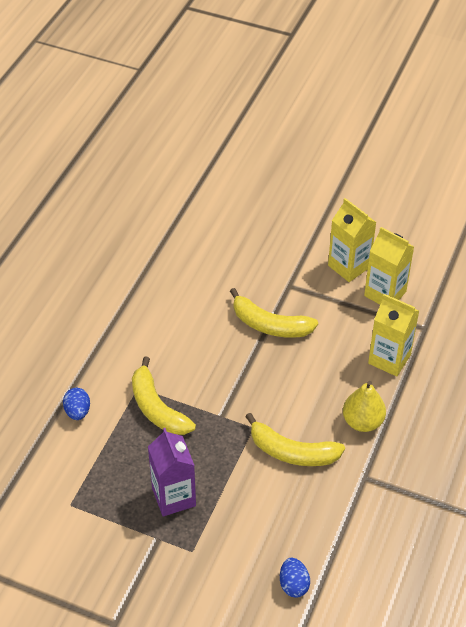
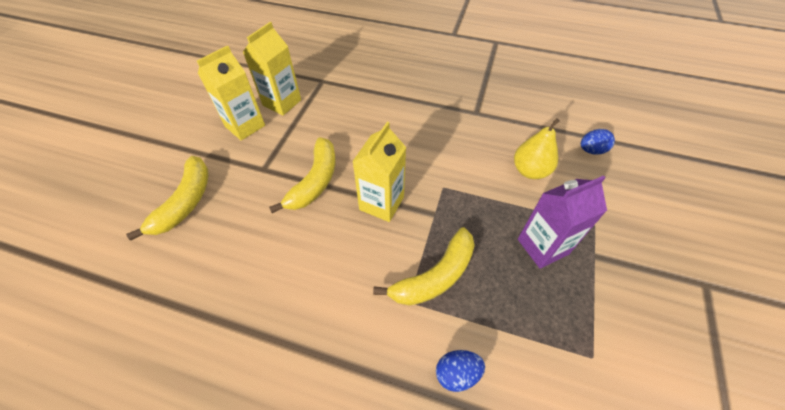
camera: 95 degrees left, 5 degrees up
(292, 452) = (464, 157): yellow banana -> yellow banana (185, 202)
(362, 422) = (422, 114): yellow pear -> yellow pear (530, 171)
(389, 359) = (355, 100): yellow carton -> yellow carton (381, 203)

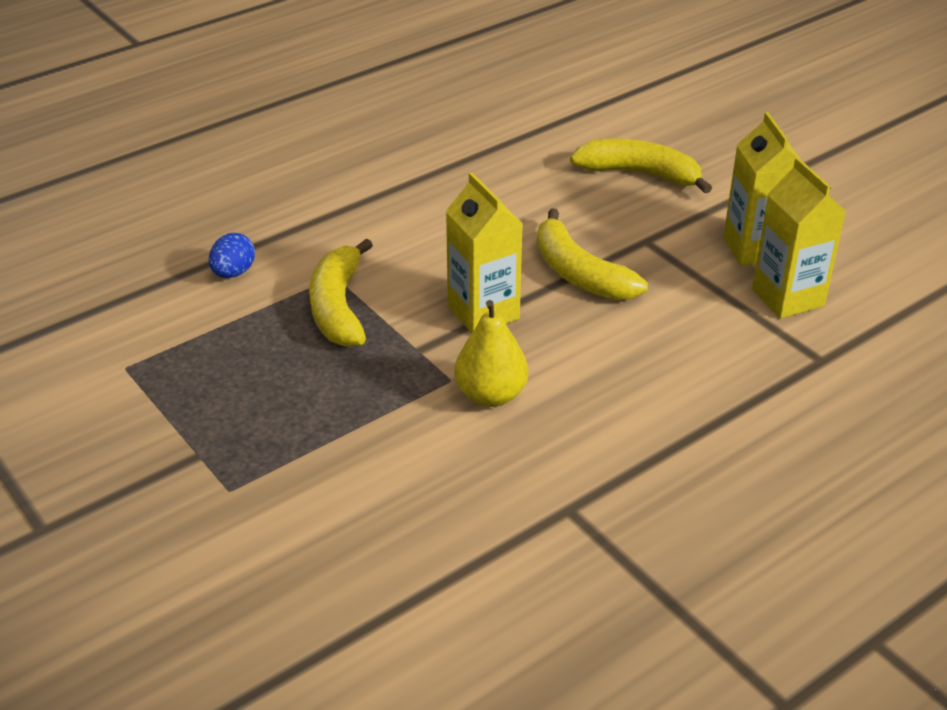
camera: 125 degrees right, 15 degrees down
(185, 202) = (640, 174): yellow banana -> yellow banana turned 150 degrees clockwise
(530, 171) = (381, 488): yellow pear -> yellow pear (490, 395)
(542, 246) = (265, 415): purple carton -> none
(591, 150) = (335, 601): blue egg -> none

